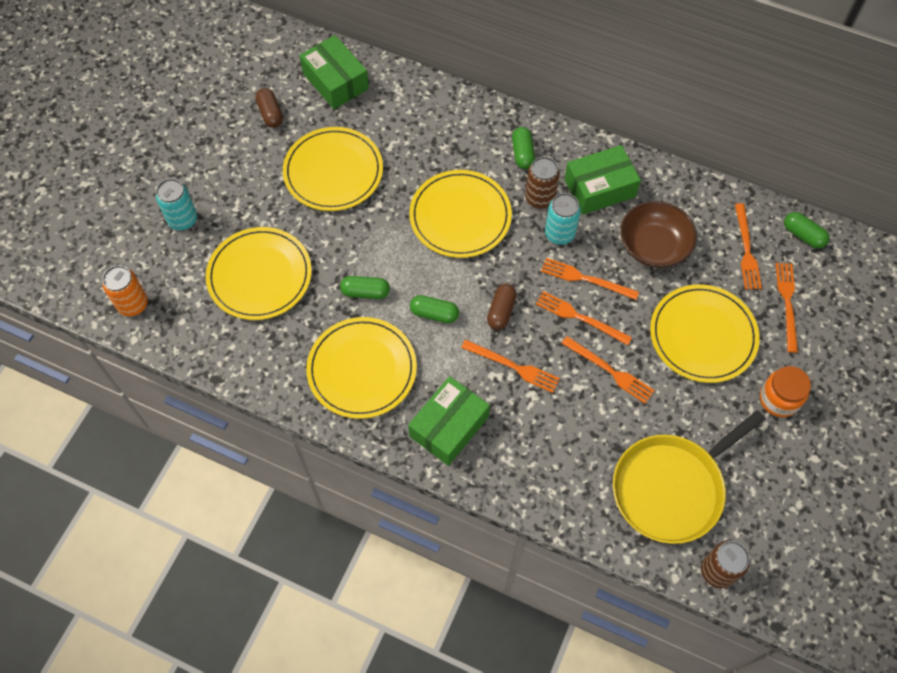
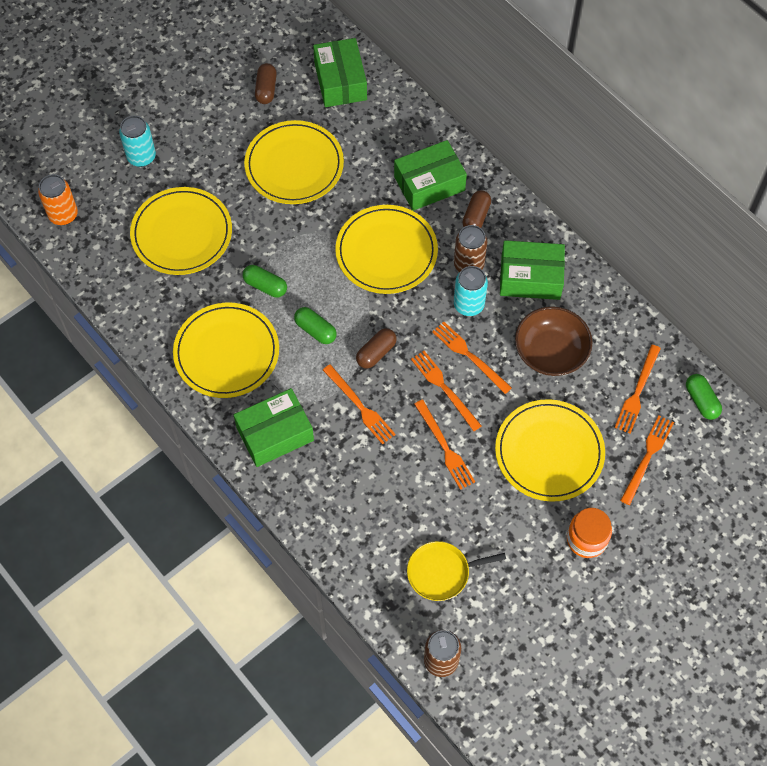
camera: 25 degrees right, 0 degrees up
(465, 141) = (429, 183): none -> green box
(522, 153) = (476, 216): green capsule -> brown capsule
(671, 488) = (441, 572): yellow pan -> yellow pan, size x0.57

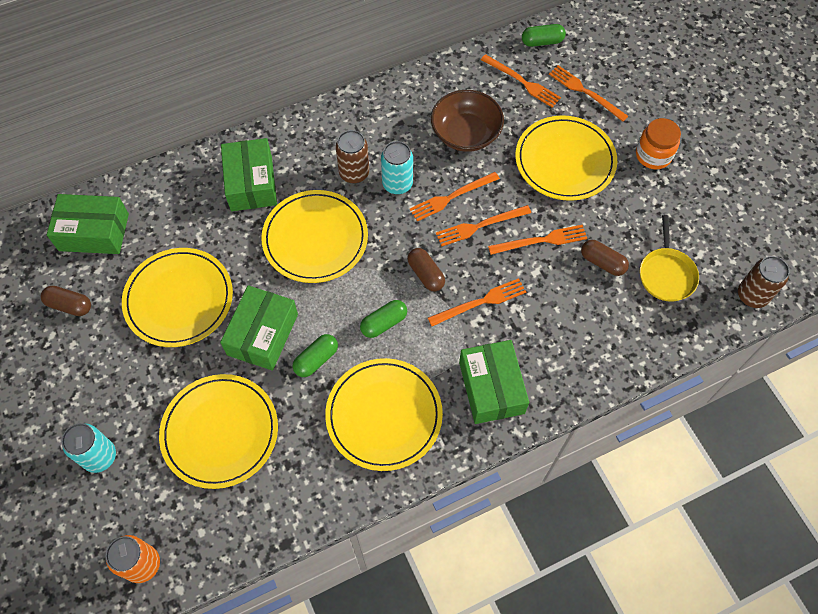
camera: 75 degrees left, 0 degrees up
(476, 216) = (303, 154): brown capsule -> brown capsule (602, 262)
(530, 277) = (384, 129): green box -> green box (262, 334)

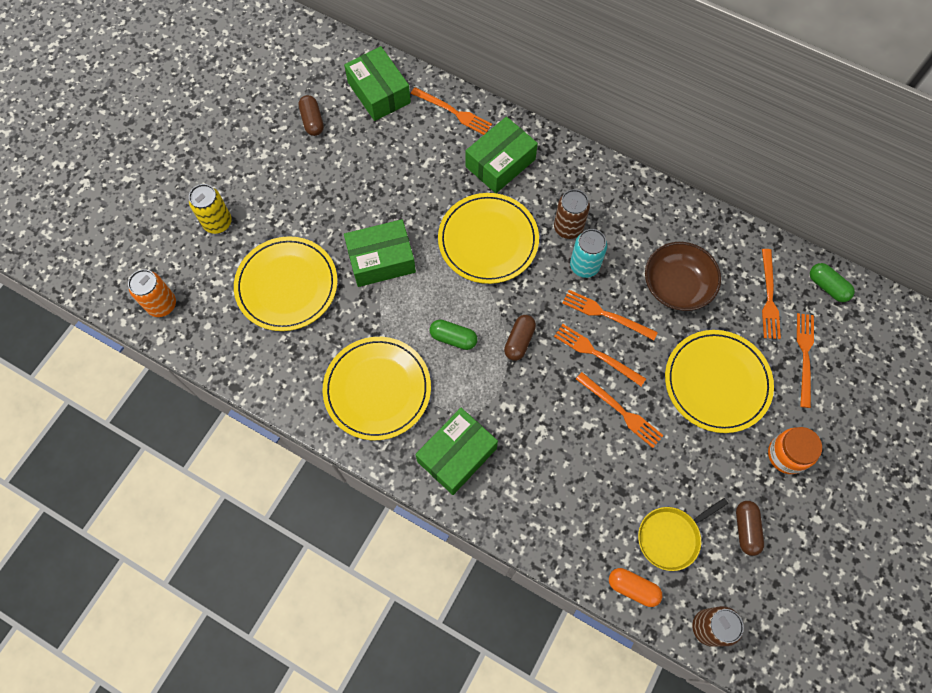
camera: 55 degrees right, 5 degrees up
(100, 456) = (218, 223): turquoise can -> yellow can
(179, 299) = (368, 185): yellow plate -> none
(316, 359) = (388, 311): green capsule -> none
(480, 302) = (526, 399): orange fork -> orange fork (453, 112)
(602, 262) = (639, 475): brown capsule -> brown capsule (746, 529)
(690, 327) = (633, 588): none -> orange capsule

